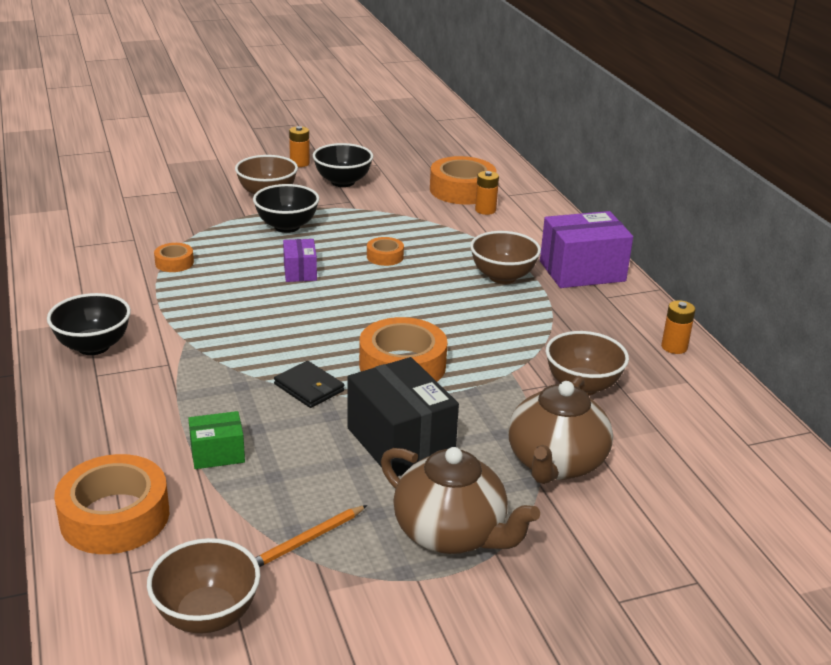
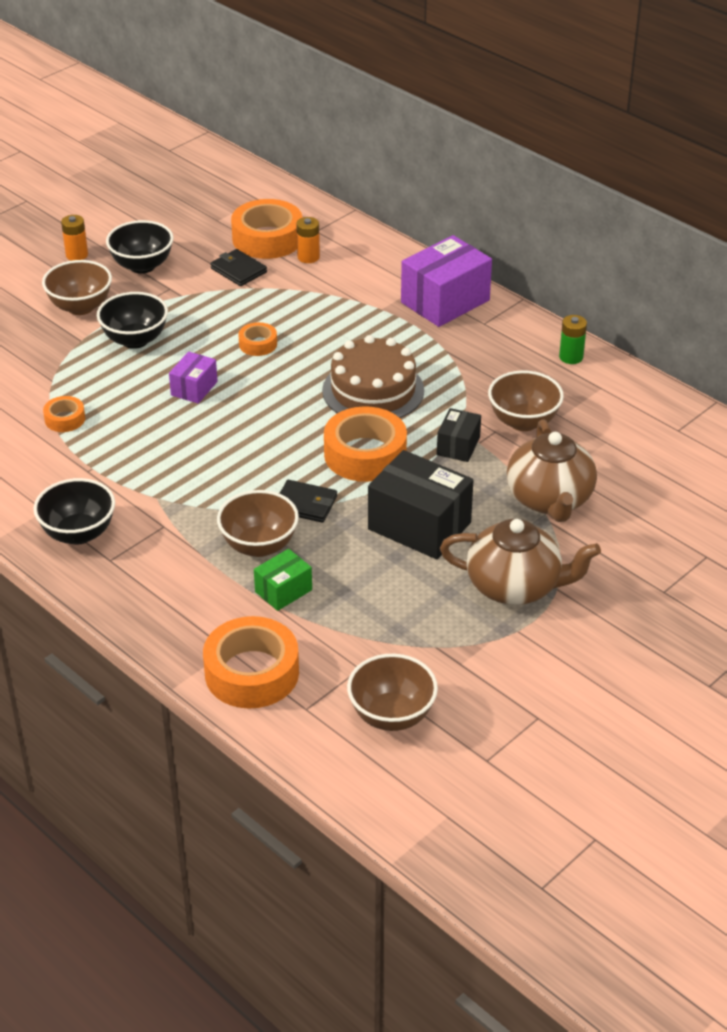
camera: 25 degrees left, 10 degrees up
(300, 272) = (194, 388): purple box -> purple box turned 60 degrees clockwise
(307, 540) = (415, 633): orange pencil -> none
(417, 204) = (238, 270): none -> black wallet
(455, 318) = (373, 390): none -> brown cake
(498, 386) = (458, 446): none -> black box
(502, 277) = (381, 331): brown bowl -> brown bowl (259, 545)
(674, 347) = (571, 357): orange battery -> green battery

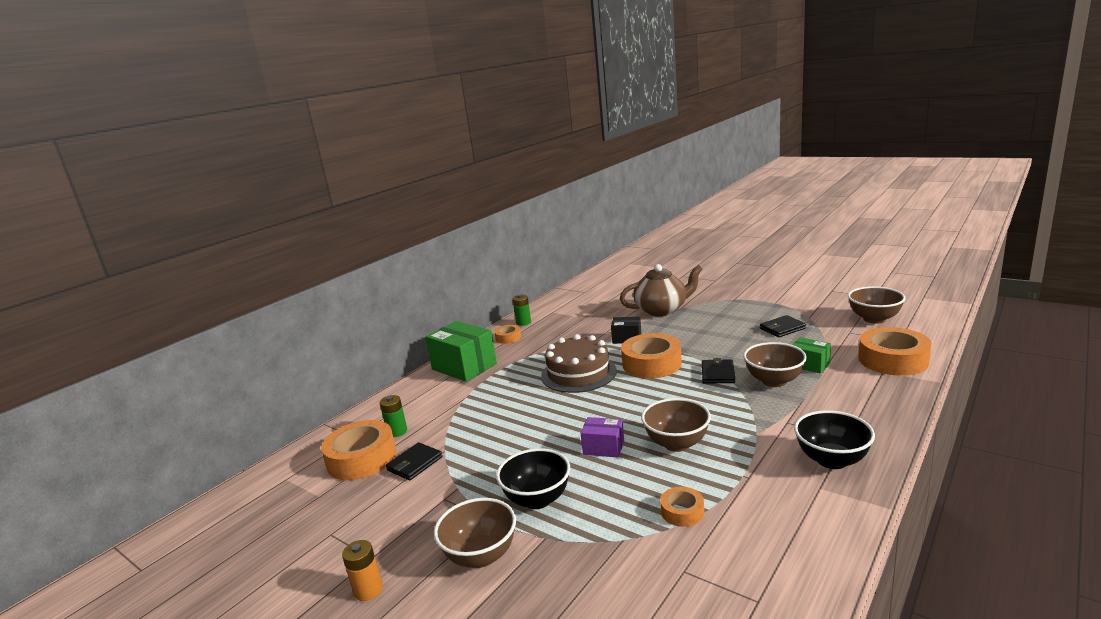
camera: 95 degrees left, 20 degrees down
(142, 266) = (399, 528): black bowl -> none
(258, 344) = (531, 430): orange tape -> orange tape (508, 338)
(308, 257) = (397, 431): orange battery -> green battery
(410, 604) = (782, 328): none -> black wallet
(419, 526) = (711, 337): black box -> none
(445, 301) = (464, 367): purple box -> green box
(515, 586) = (741, 307): brown teapot -> none
(523, 421) = (593, 325): brown bowl -> brown bowl (677, 443)

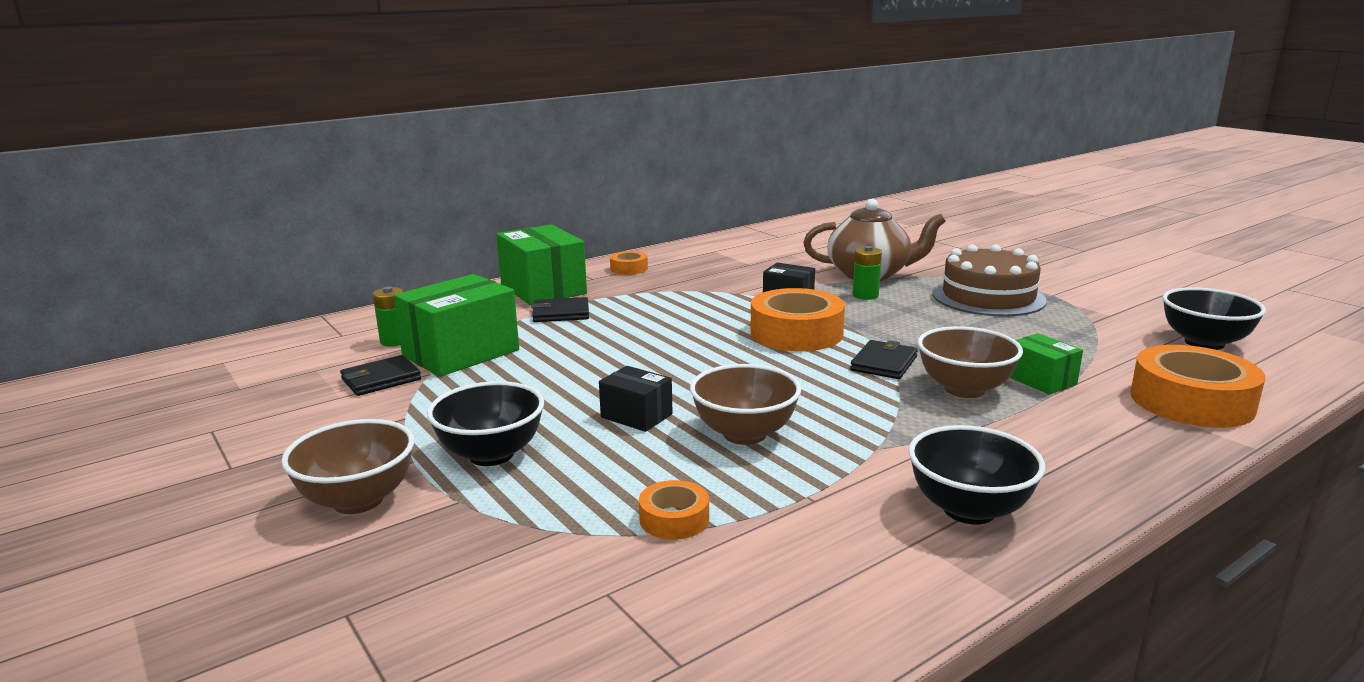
camera: 15 degrees right, 0 degrees up
(362, 458) = (326, 360): orange tape -> none
(368, 590) = (191, 502): orange battery -> none
(452, 430) = (461, 353): none -> green box
(523, 322) = (664, 256): green battery -> green battery (865, 295)
(578, 373) = (684, 324): brown cake -> brown cake (988, 297)
(603, 447) = (636, 416): purple box -> black box
(782, 328) = (1036, 327): black wallet -> black wallet (561, 313)
(874, 319) = (1204, 343): brown bowl -> black bowl

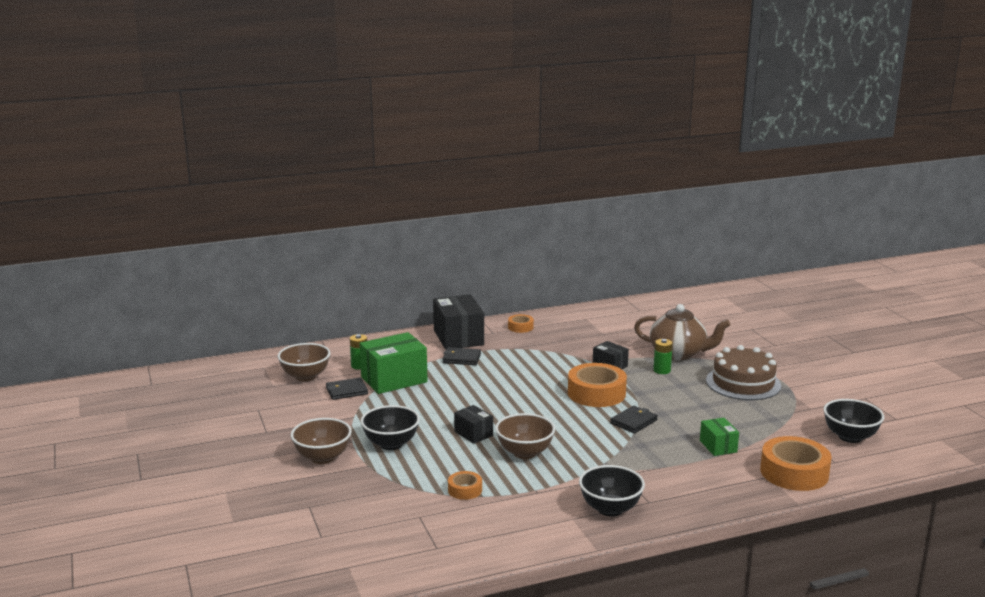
camera: 15 degrees right, 0 degrees up
(543, 289) = (458, 337): green box -> black box
(964, 389) = (667, 445): brown bowl -> brown bowl (305, 376)

